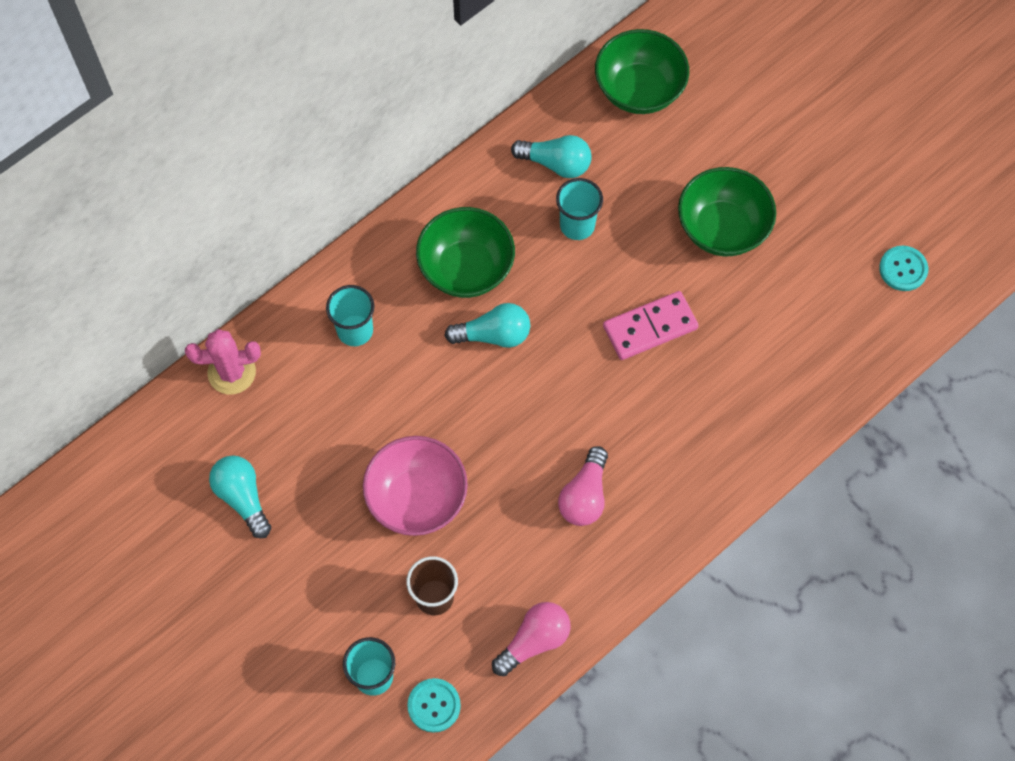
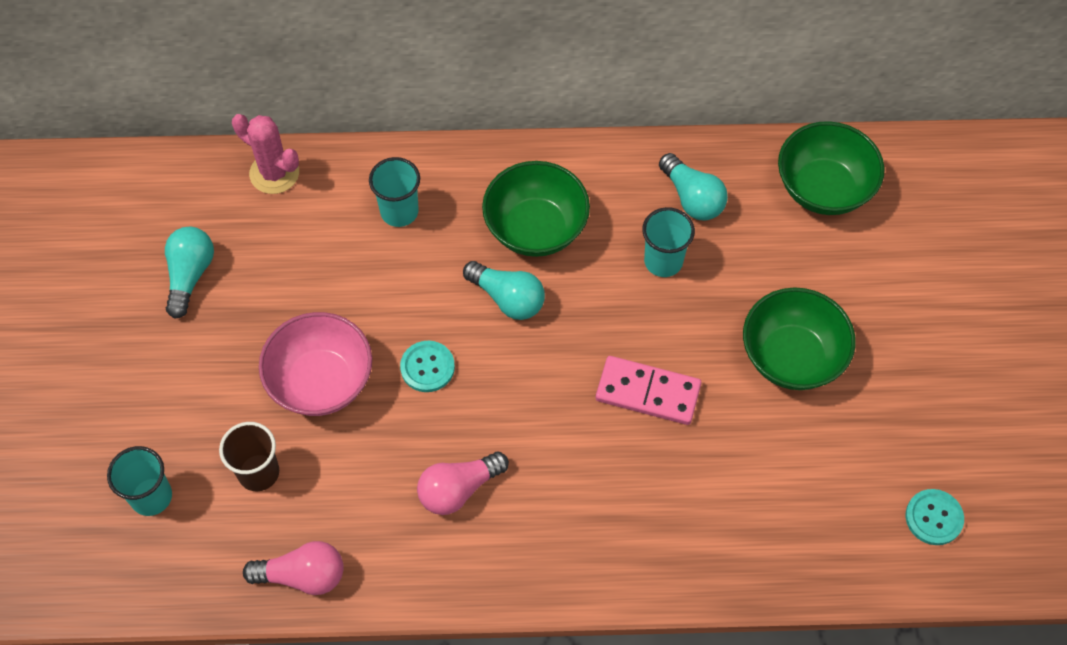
camera: 40 degrees right, 5 degrees down
(434, 705) = (174, 560): turquoise button -> turquoise button (427, 367)

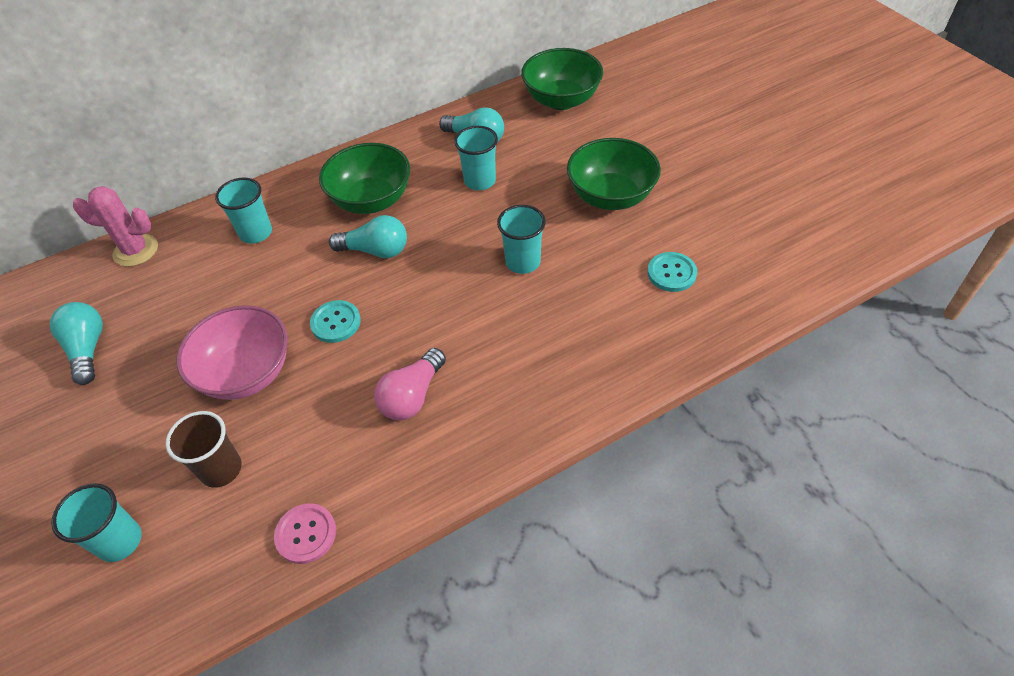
camera: 25 degrees left, 10 degrees down
(303, 576) = (306, 534): pink light bulb -> pink button
(648, 392) = (523, 262): pink domino -> turquoise cup
(934, 518) = (782, 245): turquoise button -> turquoise button (671, 273)

